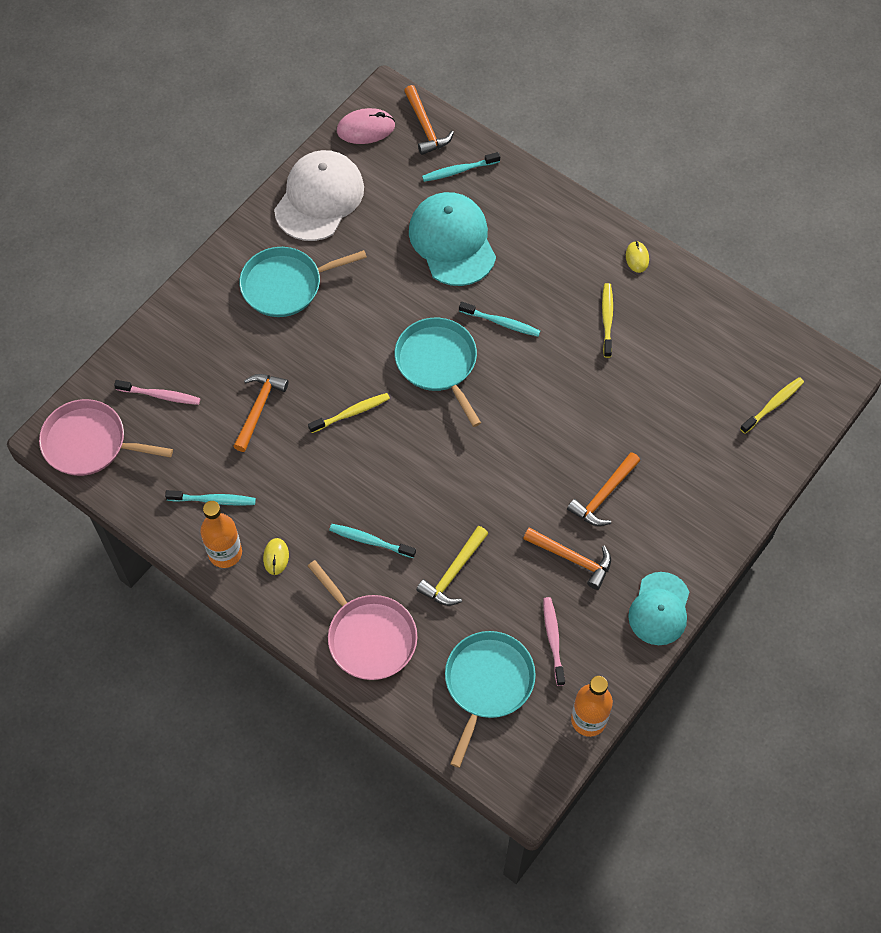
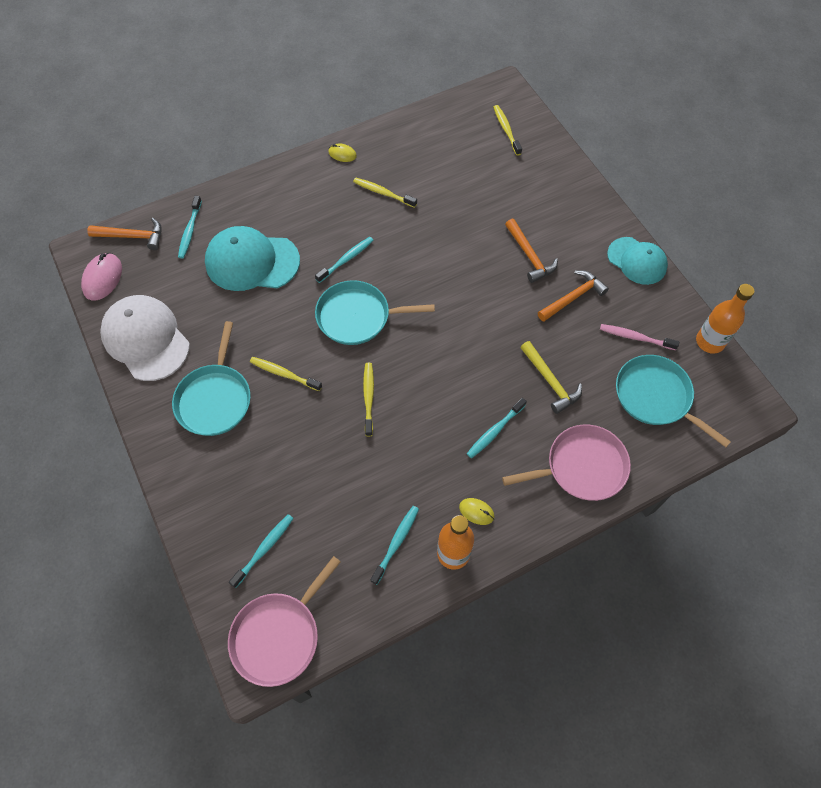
camera: 65 degrees left, 0 degrees up
(160, 395) = (264, 549): pink toothbrush -> turquoise toothbrush
(258, 409) = (325, 469): orange hammer -> none
(340, 329) = (284, 374): none -> yellow toothbrush

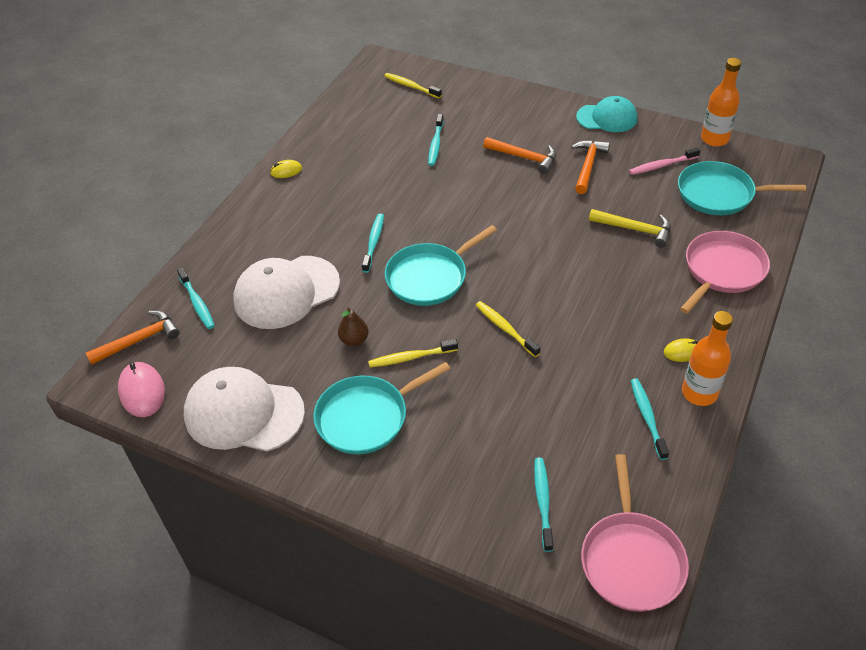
camera: 35 degrees left, 15 degrees down
(215, 399) = (366, 417): turquoise pan -> turquoise pan turned 90 degrees clockwise
(252, 262) = (286, 292): turquoise cap -> white cap
(260, 332) = (354, 340): none -> brown pear
(383, 193) = (354, 179): yellow toothbrush -> none
(495, 431) = (632, 288): turquoise toothbrush -> turquoise toothbrush (435, 144)

